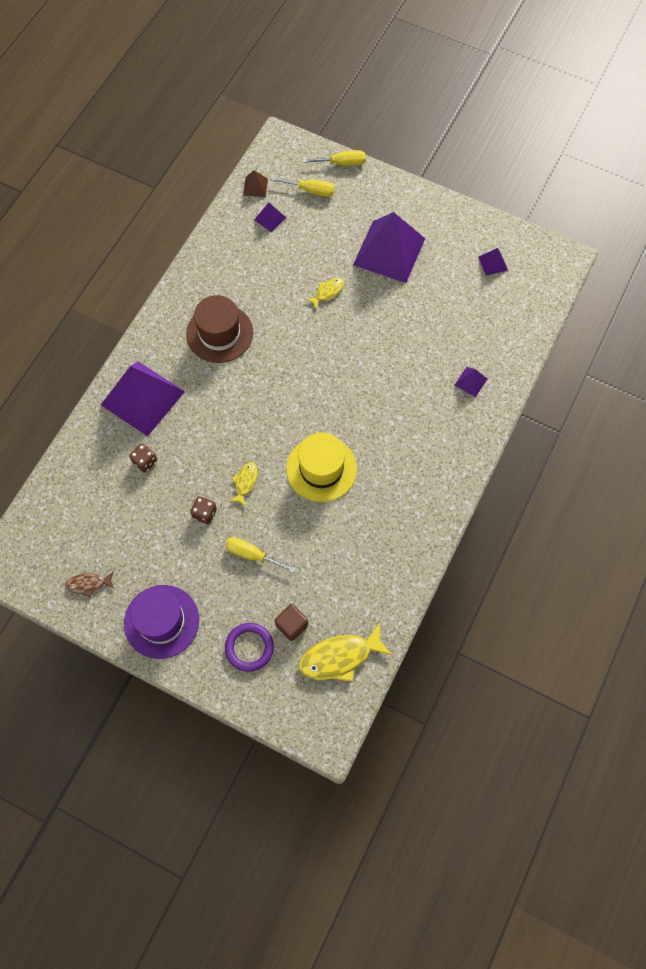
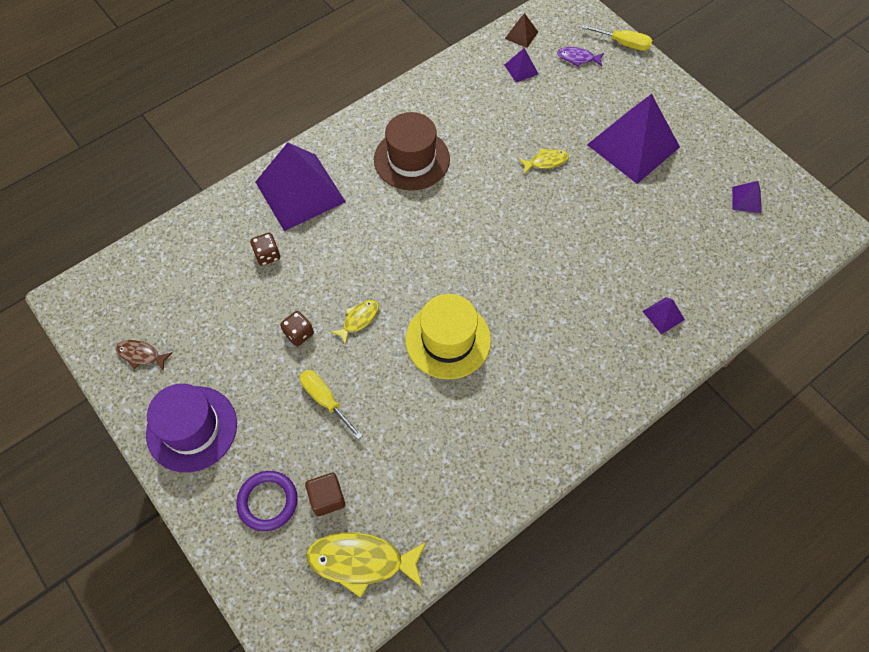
camera: 25 degrees right, 5 degrees down
(311, 191) = (577, 58): yellow screwdriver -> purple fish

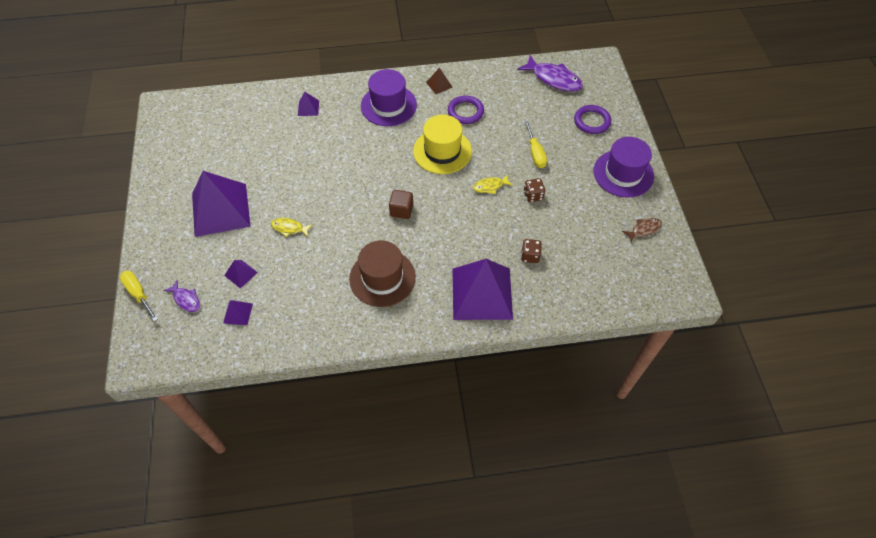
camera: 150 degrees left, 5 degrees down
(141, 355) = (644, 229): brown fish -> brown fish turned 75 degrees counterclockwise
(327, 498) = (558, 109): brown cube -> brown cube (401, 210)
(361, 561) = (553, 79): yellow fish -> purple fish
(457, 421) = (465, 112): none -> purple ring
(521, 35) = (207, 347): brown pyramid -> brown pyramid (439, 84)
(567, 375) = (388, 105): none -> purple hat
(746, 200) = (191, 142): purple pyramid -> purple pyramid (241, 274)

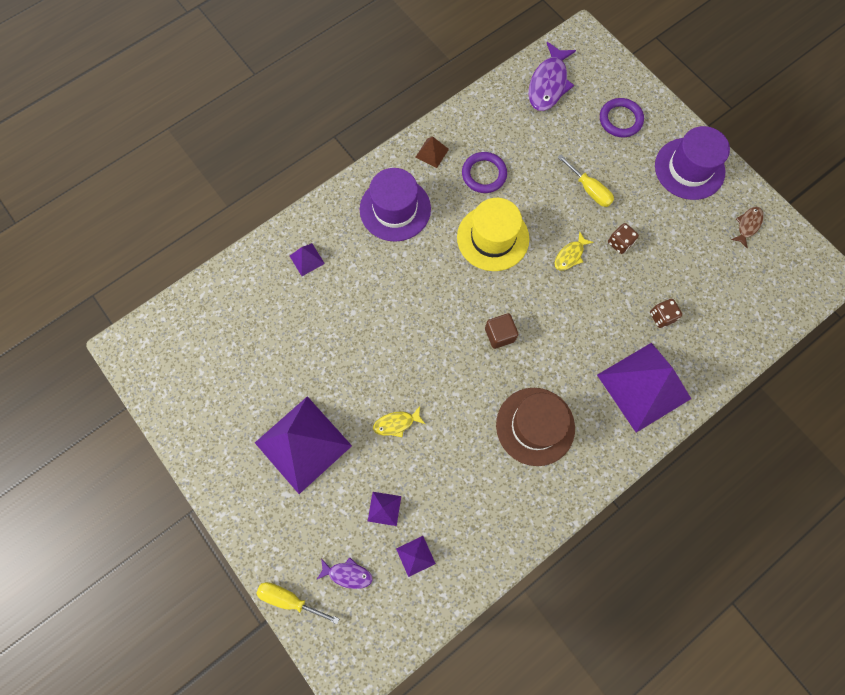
camera: 30 degrees left, 15 degrees up
(553, 79) = (548, 84): purple fish -> purple fish turned 105 degrees clockwise

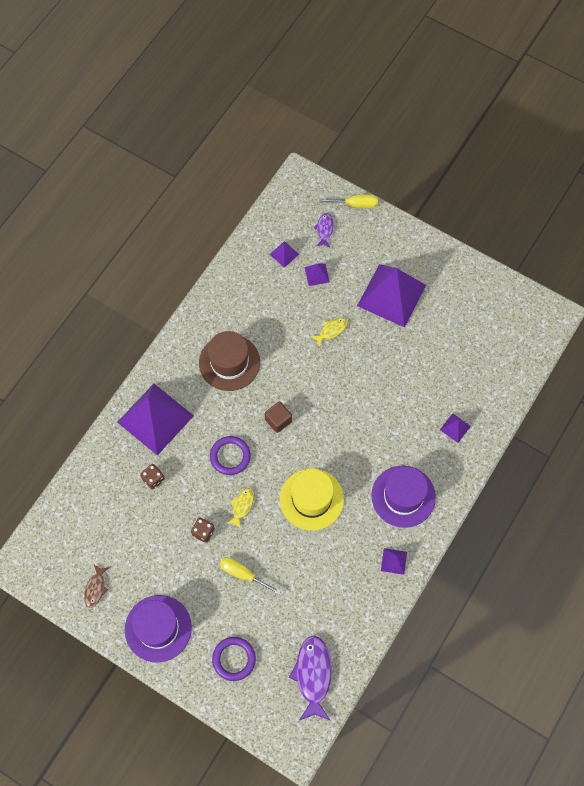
camera: 160 degrees right, 5 degrees down
(348, 574) = (324, 229): purple fish -> purple fish turned 105 degrees clockwise
(432, 153) = (394, 561): brown pyramid -> purple pyramid
(484, 174) = (340, 556): purple ring -> purple ring (230, 456)

